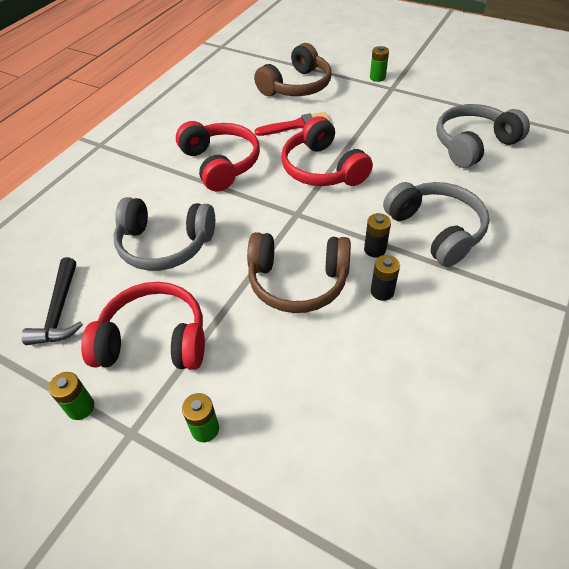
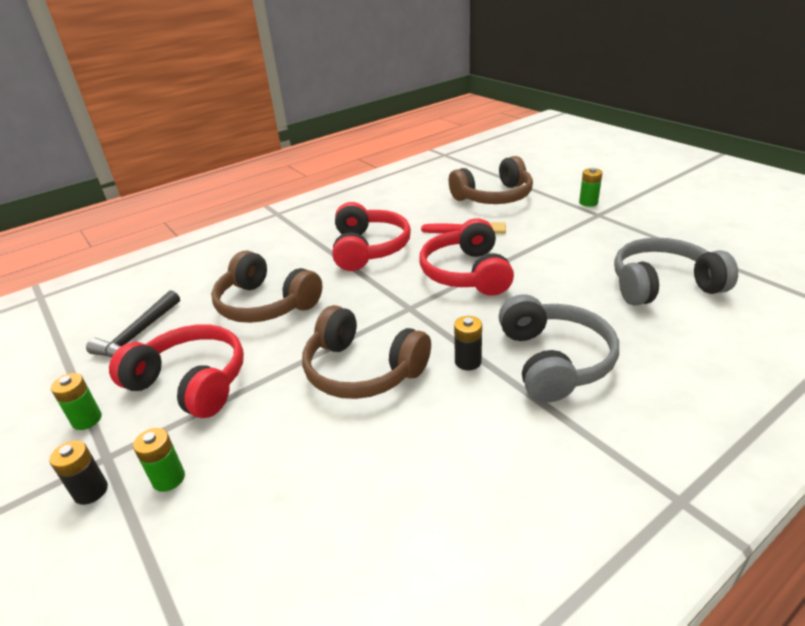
camera: 25 degrees right, 15 degrees down
(165, 244) = (266, 304): grey headphones -> brown headphones
(382, 291) = (445, 406): black battery -> black battery (91, 491)

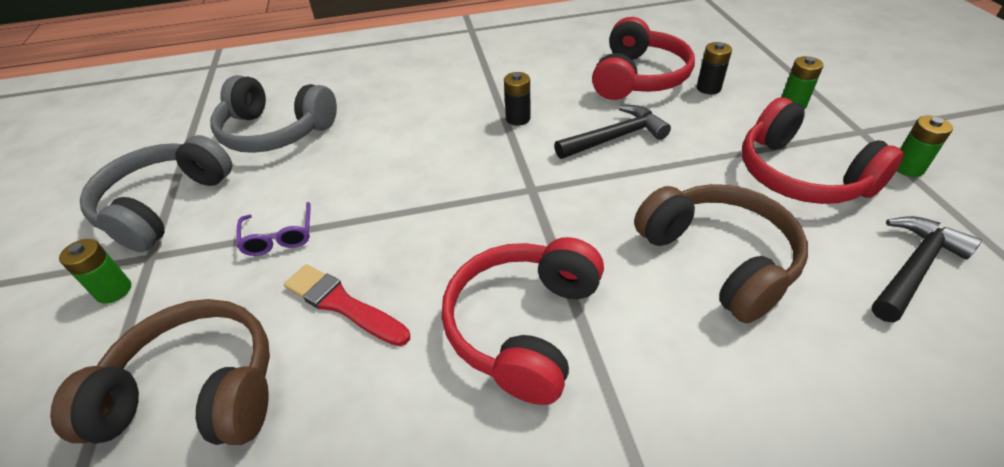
camera: 155 degrees left, 10 degrees up
(91, 491) = (859, 111): black battery -> black battery (708, 88)
(362, 370) = (615, 137): brown headphones -> black hammer
(467, 273) = (428, 215): red headphones -> red headphones (638, 77)
(543, 239) = (279, 236): none -> purple glasses
(554, 361) = (451, 101): grey headphones -> grey headphones (164, 205)

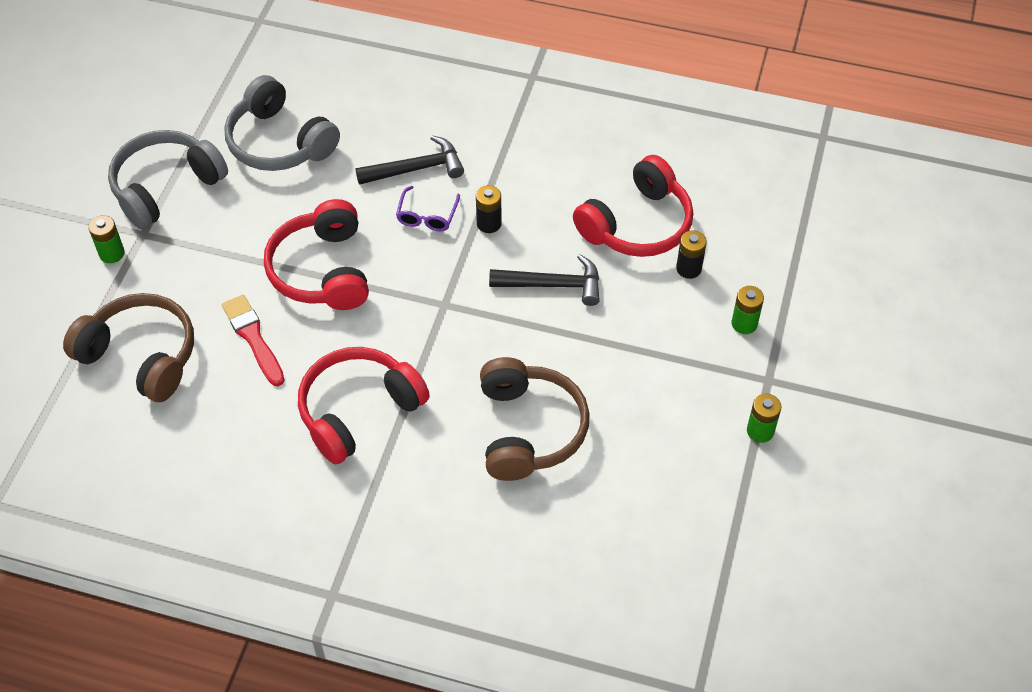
camera: 25 degrees right, 10 degrees up
(279, 236) = (236, 259): purple glasses -> purple glasses (427, 215)
(801, 175) = (666, 395): red headphones -> red headphones (322, 270)
(913, 268) = (657, 503): black hammer -> black hammer (416, 168)

